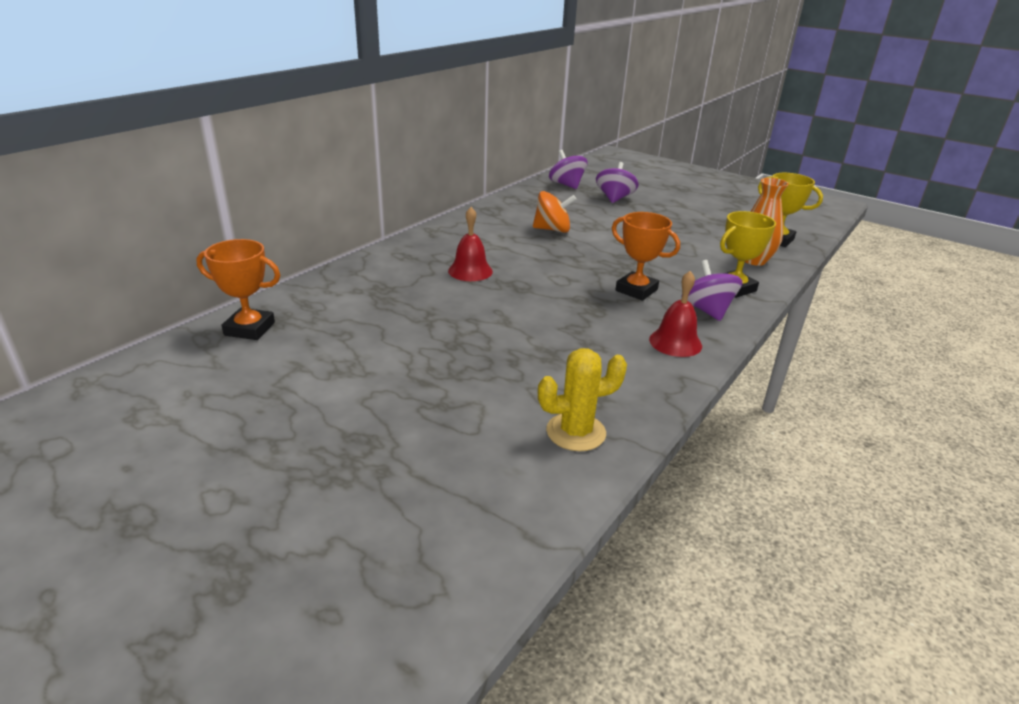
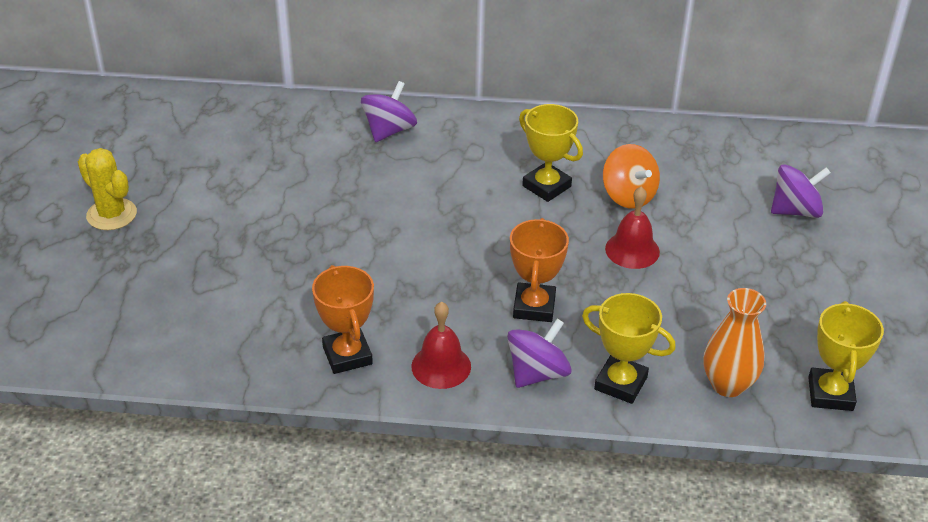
camera: 60 degrees right, 10 degrees up
(249, 329) = (243, 116): orange trophy -> orange trophy (347, 355)
(470, 271) = (460, 181): red bell -> red bell (632, 250)
(513, 248) = (546, 186): none -> yellow trophy
(566, 185) = (790, 157): purple spinning top -> purple spinning top (389, 130)
(576, 432) = (235, 346): yellow cactus -> yellow cactus (111, 214)

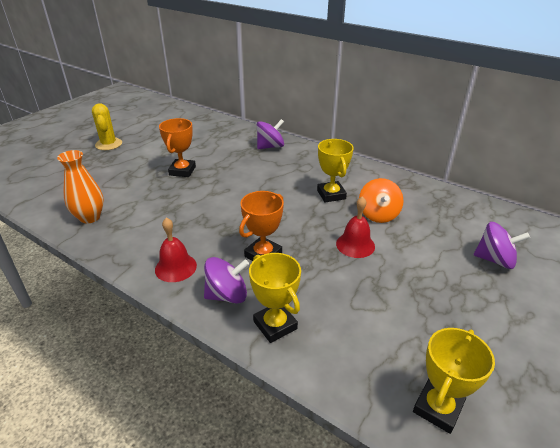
camera: 30 degrees right, 5 degrees down
(347, 355) = (134, 241): orange trophy -> orange trophy (182, 171)
(727, 385) = (353, 361): orange vase -> orange vase (90, 217)

